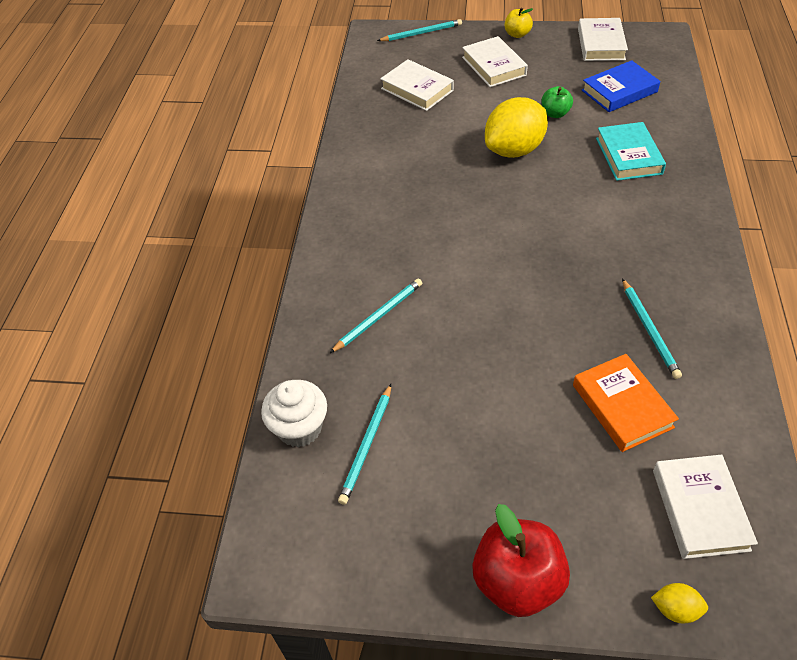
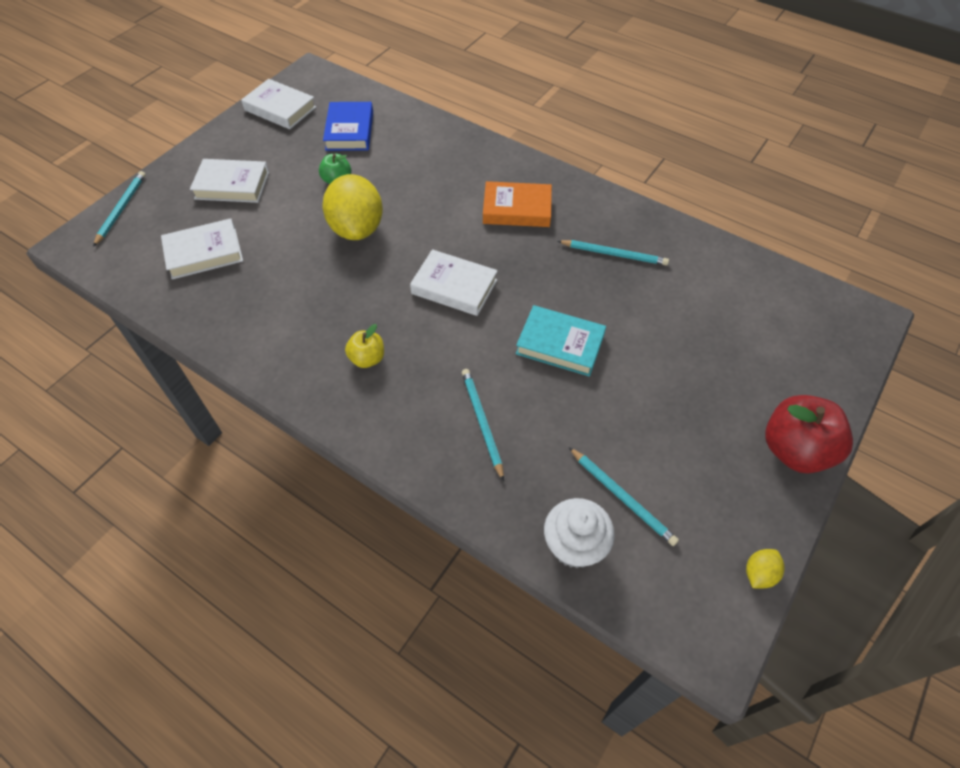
camera: 65 degrees left, 5 degrees up
(517, 34) = (205, 148): yellow apple -> yellow apple (367, 358)
(622, 406) = (674, 307): orange book -> orange book (517, 209)
(628, 156) = (429, 167): turquoise book -> turquoise book (560, 344)
(675, 609) = (848, 369): yellow lemon -> yellow lemon (759, 574)
(700, 509) = (779, 313): white book -> white book (454, 287)

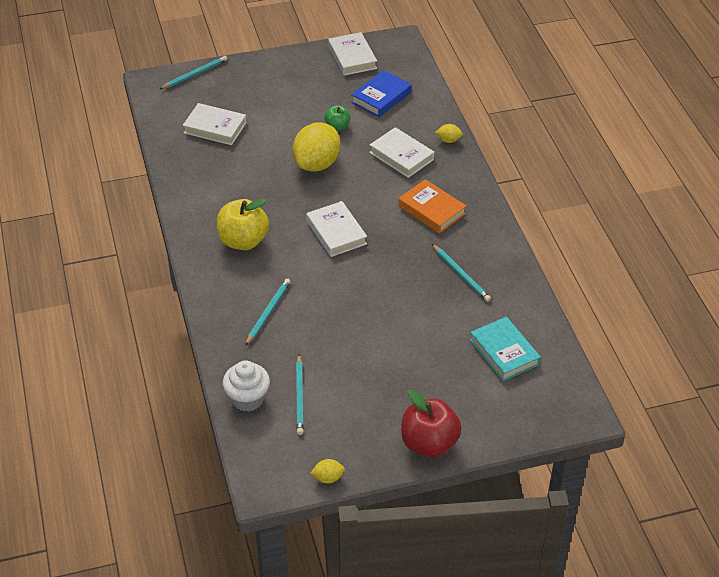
camera: 40 degrees right, 10 degrees down
(232, 185) = (271, 94): white book -> white book (401, 156)
(367, 358) = (243, 241): yellow apple -> yellow apple, size x1.86
(457, 137) = (448, 140): none -> yellow lemon
(560, 344) = (360, 302): turquoise book -> turquoise book (504, 352)

